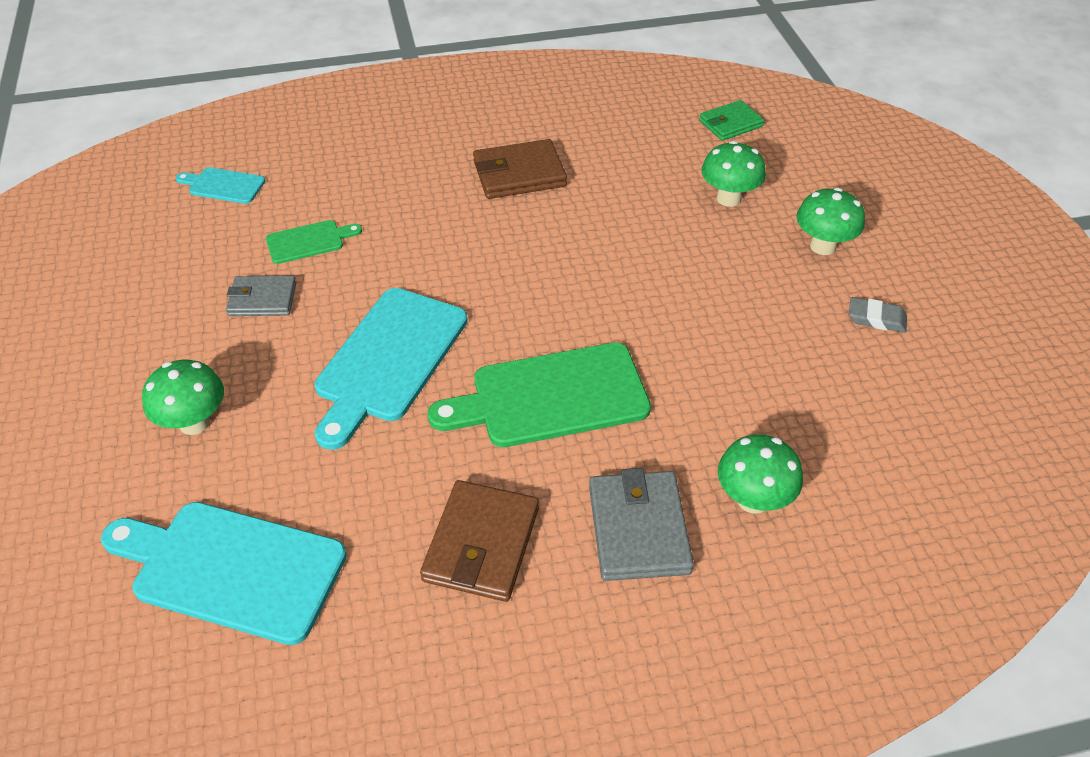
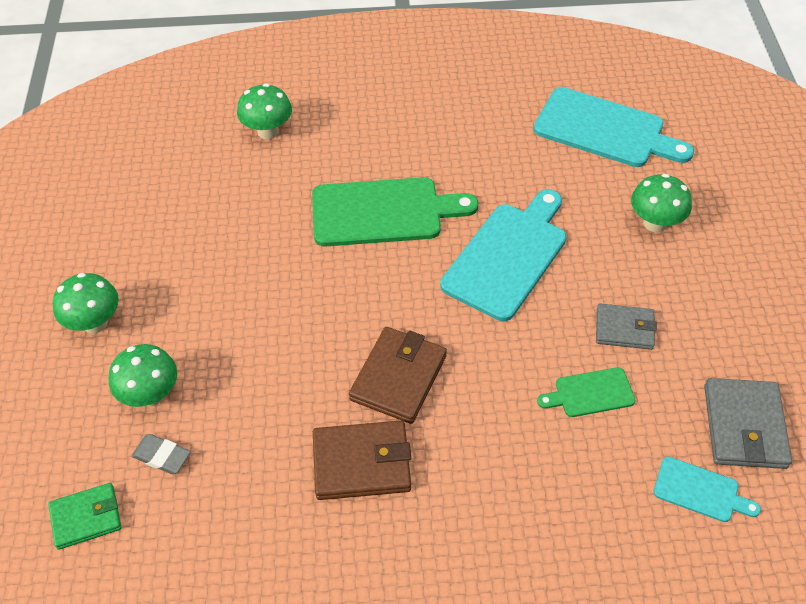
camera: 170 degrees left, 5 degrees up
(481, 544) = (448, 126): brown wallet -> brown wallet (398, 377)
(638, 529) = (347, 124): grey wallet -> grey wallet (744, 426)
(876, 318) = (99, 245): grey eraser -> grey eraser (162, 456)

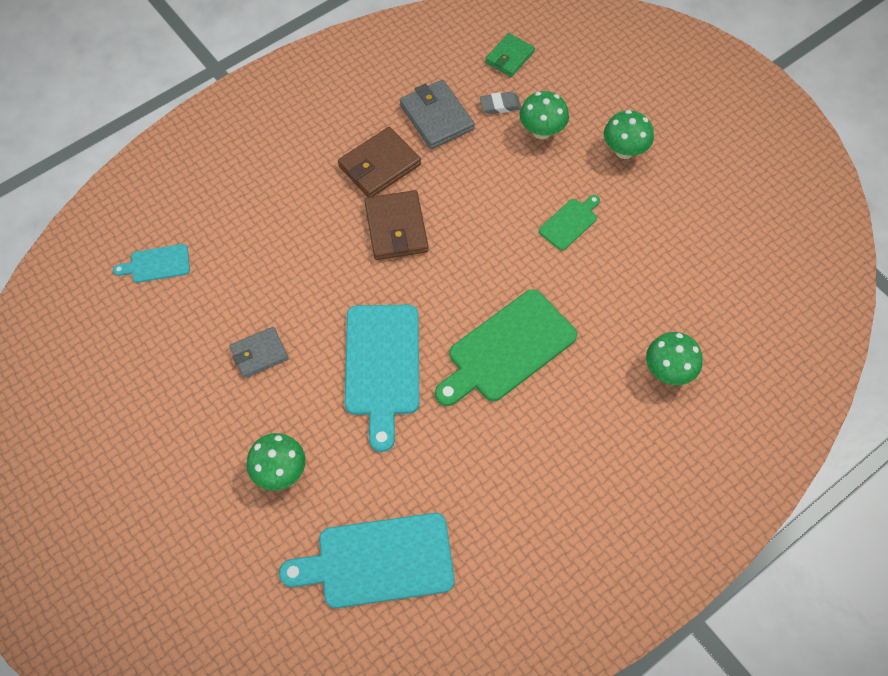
camera: 145 degrees right, 10 degrees up
(590, 393) = (259, 290): green cutting board -> green cutting board (570, 222)
(744, 426) = (142, 325): grey wallet -> grey wallet (436, 117)

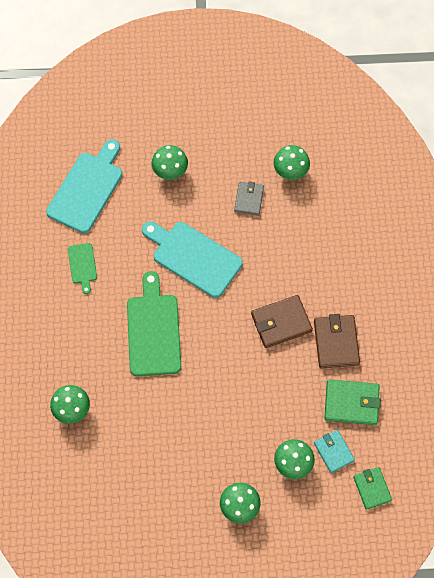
camera: 125 degrees right, 5 degrees up
(157, 264) = (349, 178): turquoise cutting board -> none
(188, 331) = (290, 171): none -> green mushroom
(396, 228) = (281, 323): brown wallet -> brown wallet turned 45 degrees counterclockwise
(436, 117) = (351, 403): grey wallet -> green wallet
(500, 105) = (333, 452): grey eraser -> turquoise wallet
(570, 222) = (210, 429): green cutting board -> green cutting board (82, 265)

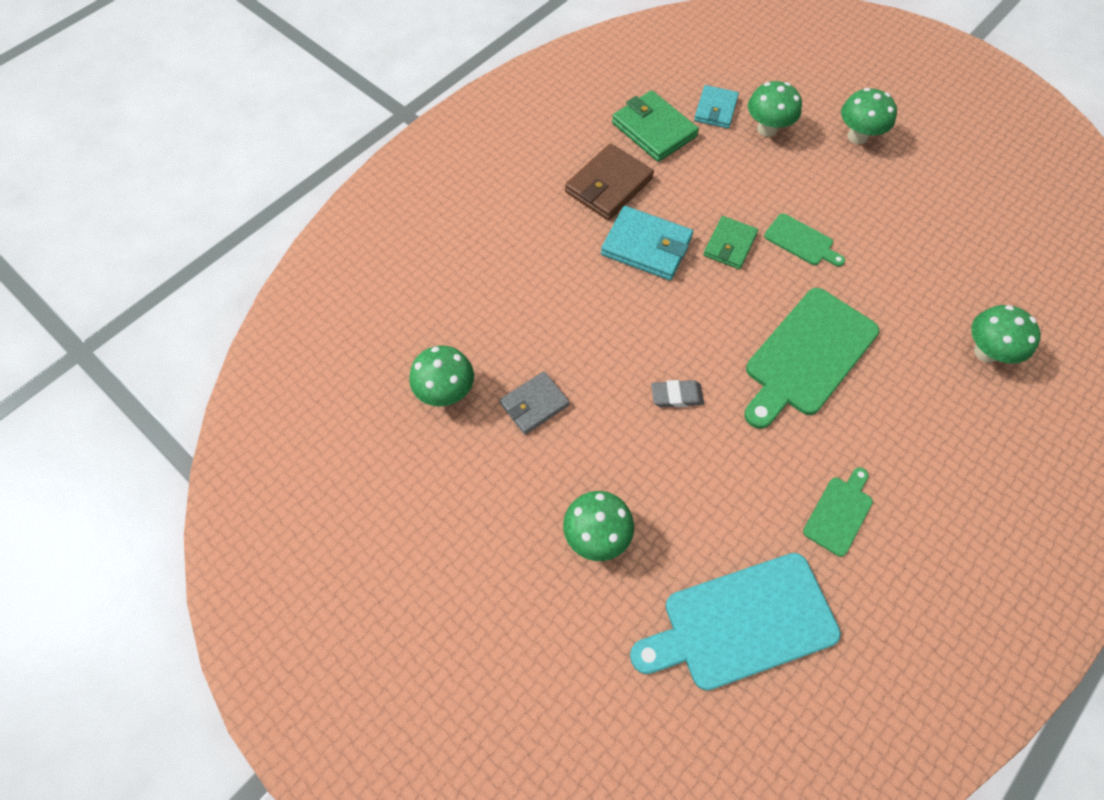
camera: 135 degrees left, 5 degrees down
(193, 257) = (676, 396): turquoise cutting board -> grey eraser
(209, 397) = (801, 241): none -> green cutting board
(281, 323) = (646, 246): brown wallet -> turquoise wallet
(372, 488) = (710, 63): green wallet -> green wallet (729, 245)

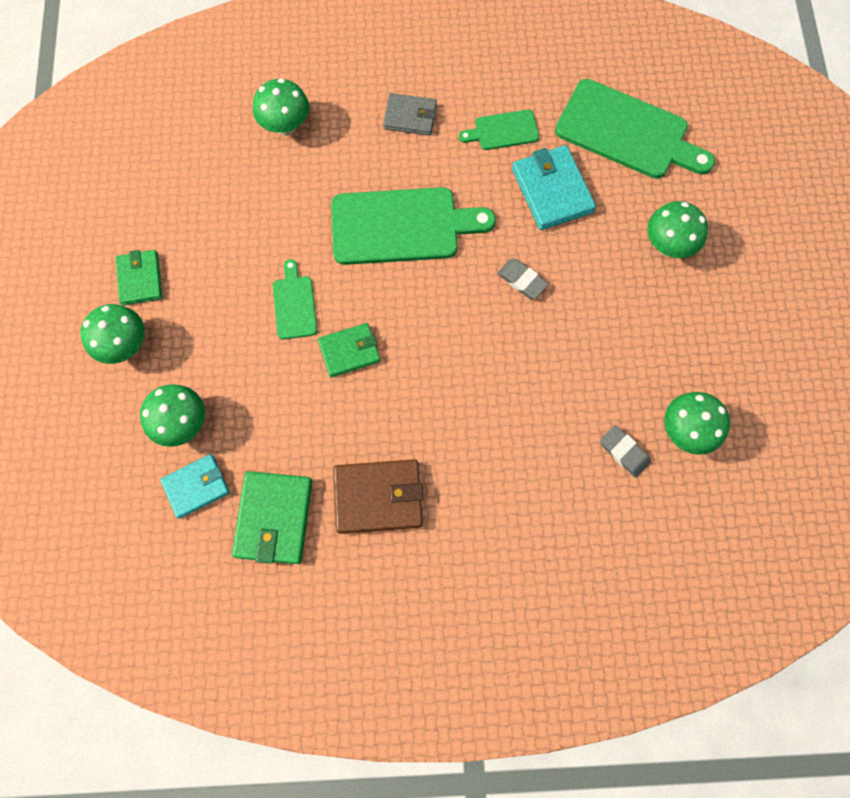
camera: 135 degrees left, 10 degrees up
(478, 340) = (624, 452): none -> grey eraser
(534, 404) = (627, 363): grey wallet -> grey wallet (410, 117)
(646, 246) = (413, 410): turquoise wallet -> turquoise wallet (552, 190)
(742, 622) = (627, 132): turquoise cutting board -> green cutting board
(908, 174) = (140, 279): none -> green wallet

